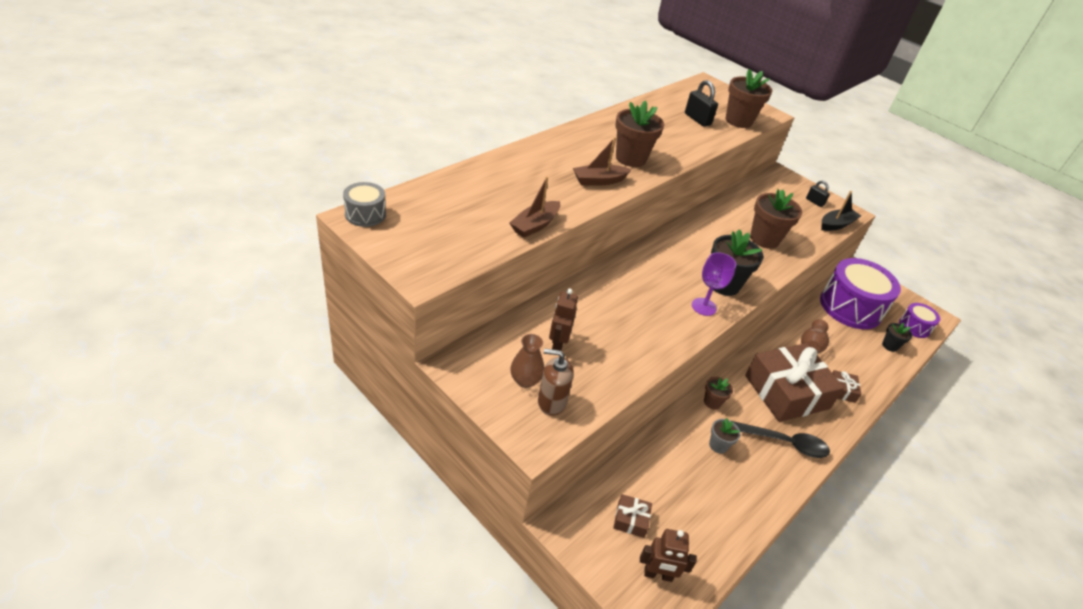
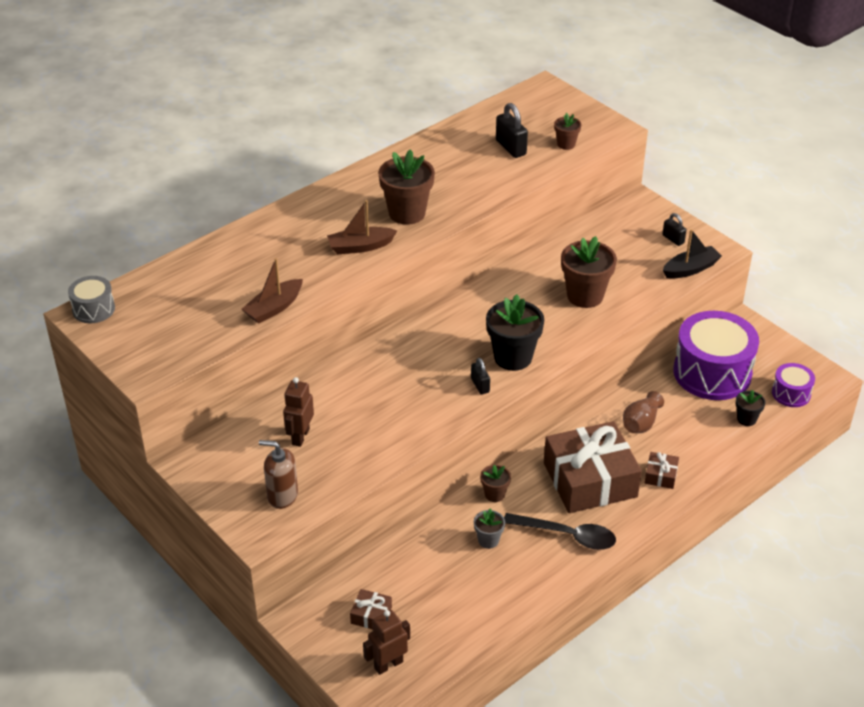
camera: 10 degrees right, 0 degrees up
(525, 380) = (259, 475): brown vase -> none
(658, 575) = (388, 664): brown robot -> brown robot turned 135 degrees clockwise
(704, 307) = (480, 385): purple goblet -> black padlock
(738, 121) = (566, 144): brown flower pot -> brown flower pot, size x0.52

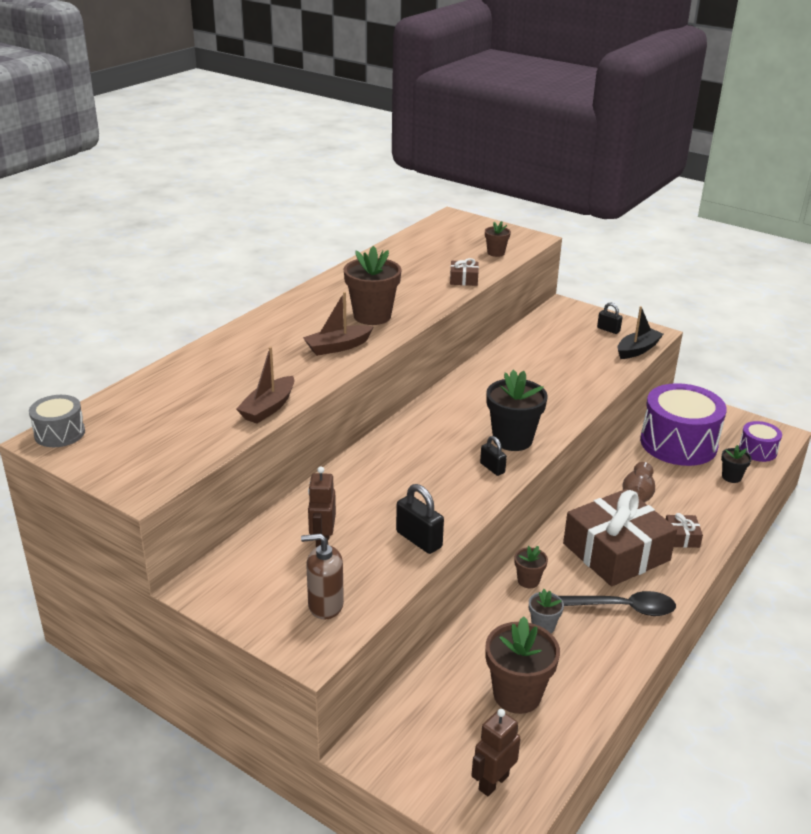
camera: 15 degrees left, 10 degrees down
(371, 615) = (450, 729): brown gift -> brown gift (463, 279)
(511, 148) = (446, 259): black padlock -> black padlock (419, 539)
(585, 296) = (554, 381): brown flower pot -> brown flower pot (517, 695)

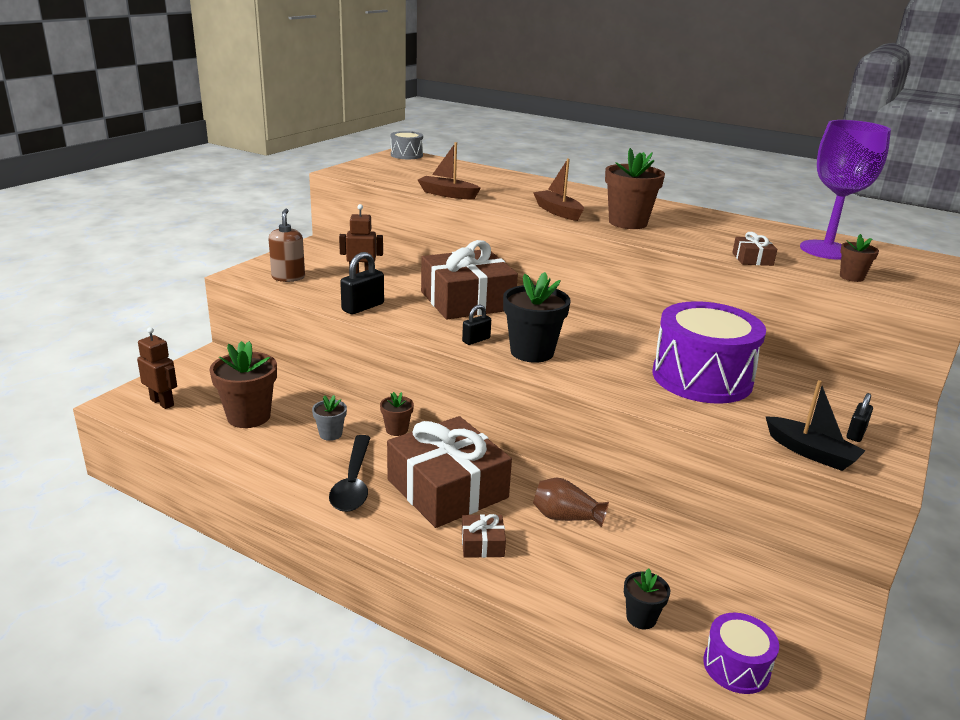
camera: 85 degrees right, 5 degrees down
(398, 468) = (467, 301): none -> brown gift
(437, 248) = (826, 250): none -> purple goblet
(678, 443) = (709, 572): purple drum -> purple drum (702, 378)

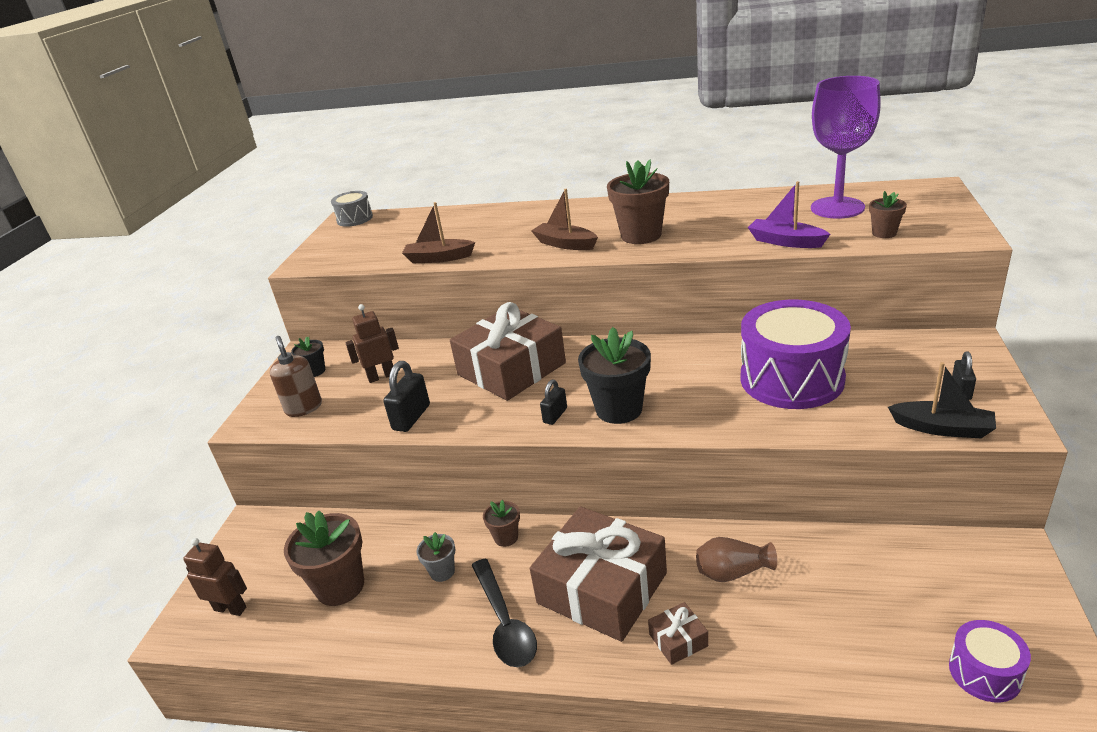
camera: 15 degrees left, 5 degrees up
(641, 618) = (873, 658): black flower pot -> black flower pot (315, 371)
(752, 259) = (786, 242): brown gift -> purple boat

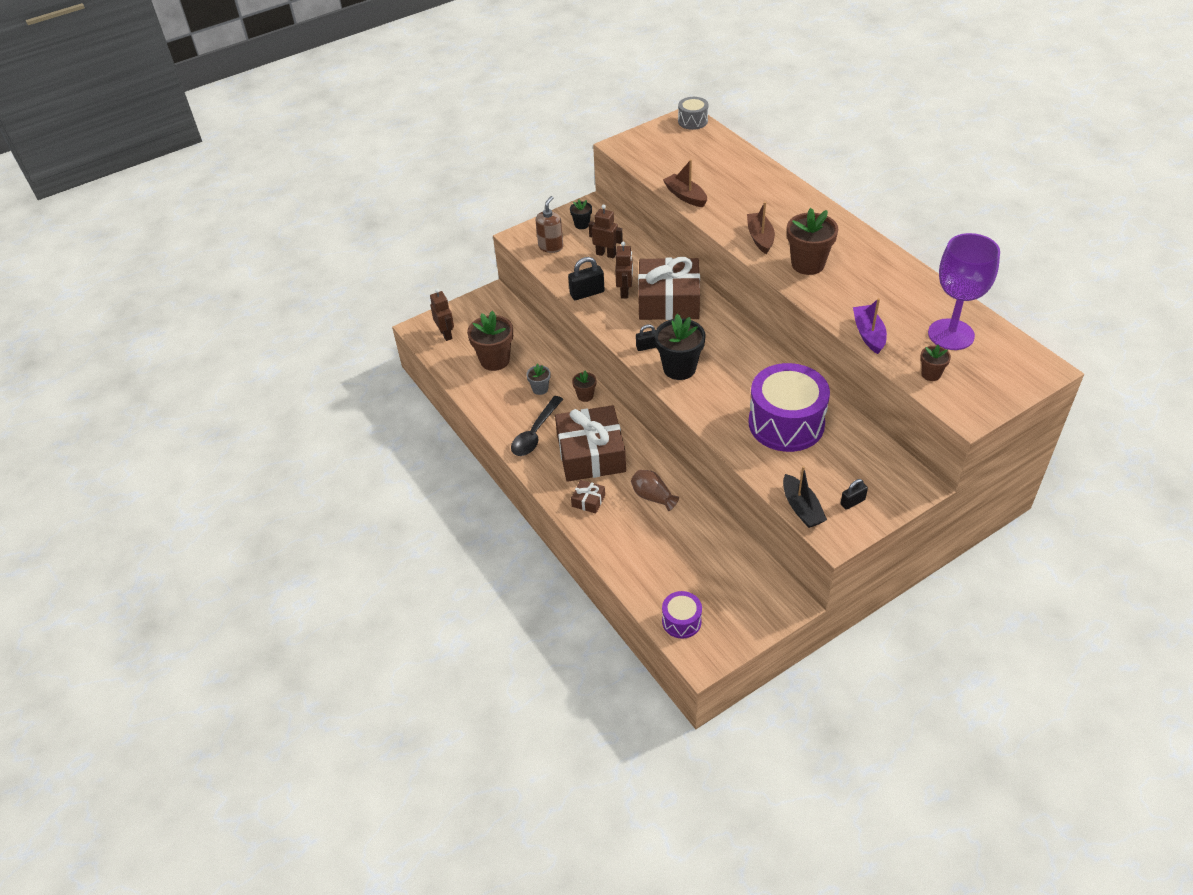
camera: 45 degrees right, 15 degrees up
(453, 390) = (625, 292): none -> brown robot

